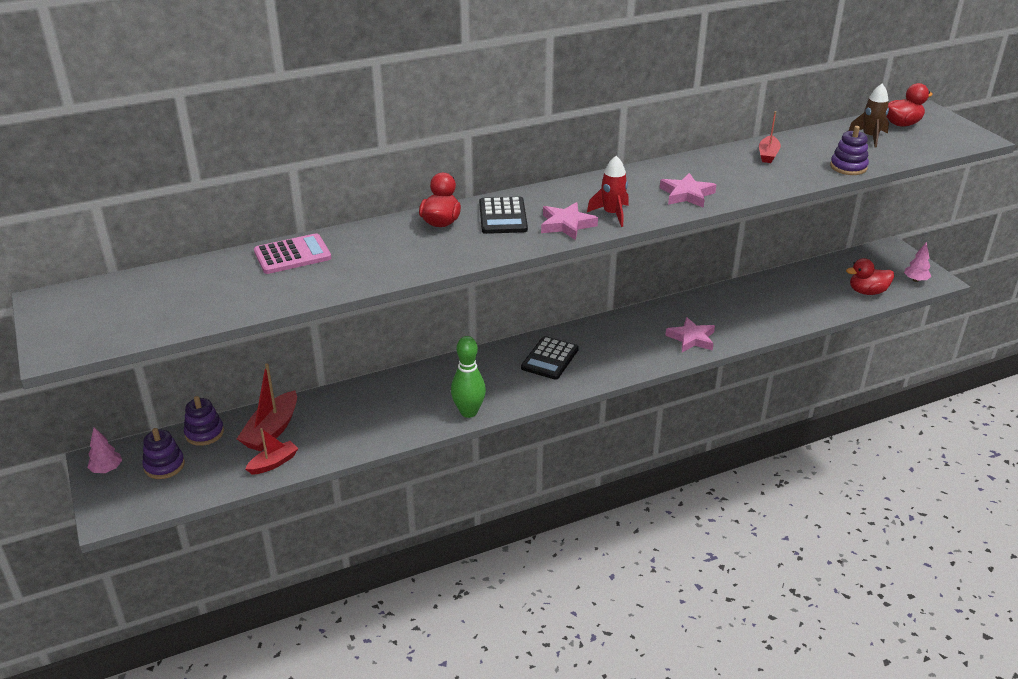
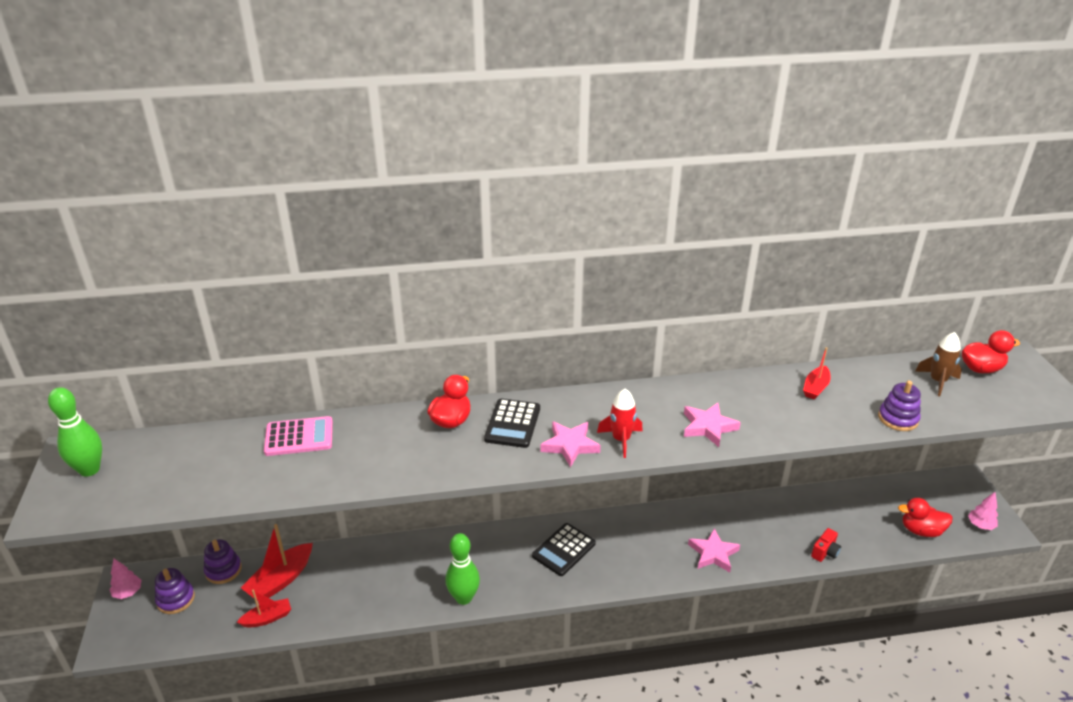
camera: 15 degrees right, 0 degrees up
(80, 311) = (89, 470): none -> green bowling pin
(791, 321) = (825, 552): none -> red camera

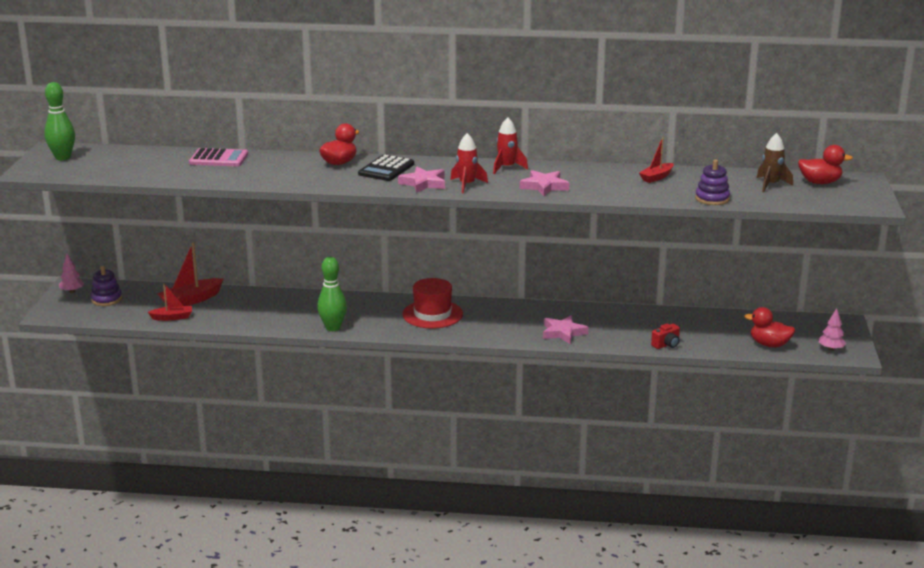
camera: 15 degrees right, 10 degrees down
(223, 570) = (148, 290): purple stacking toy -> none
(564, 550) = (432, 314): black calculator -> red hat
(647, 397) = (507, 168): none -> red rocket

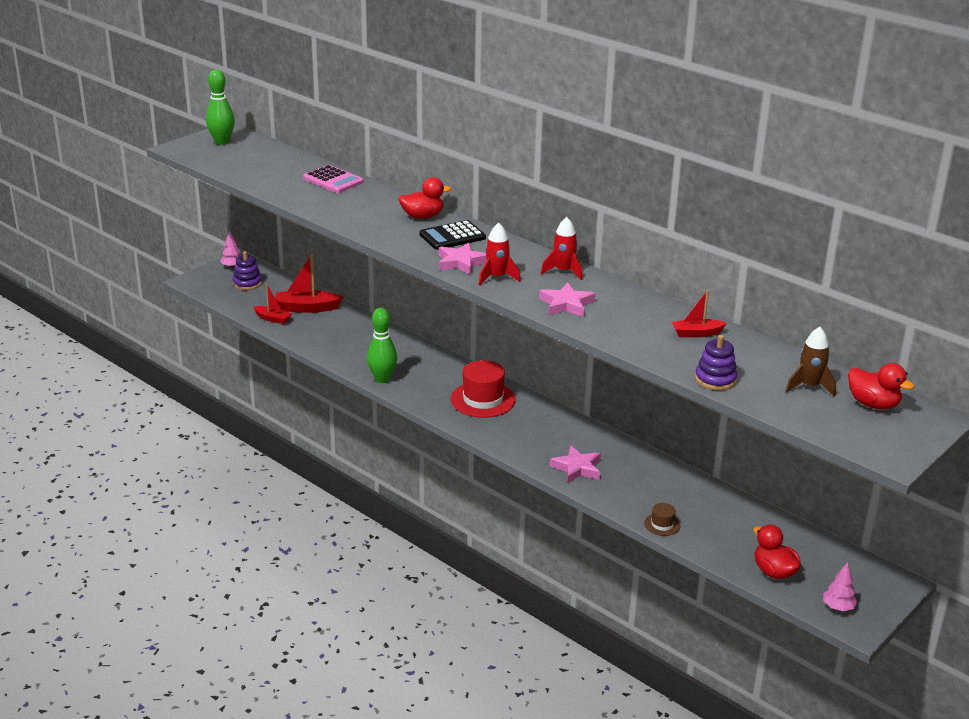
camera: 35 degrees right, 5 degrees up
(666, 345) = (662, 524): red camera -> brown hat

